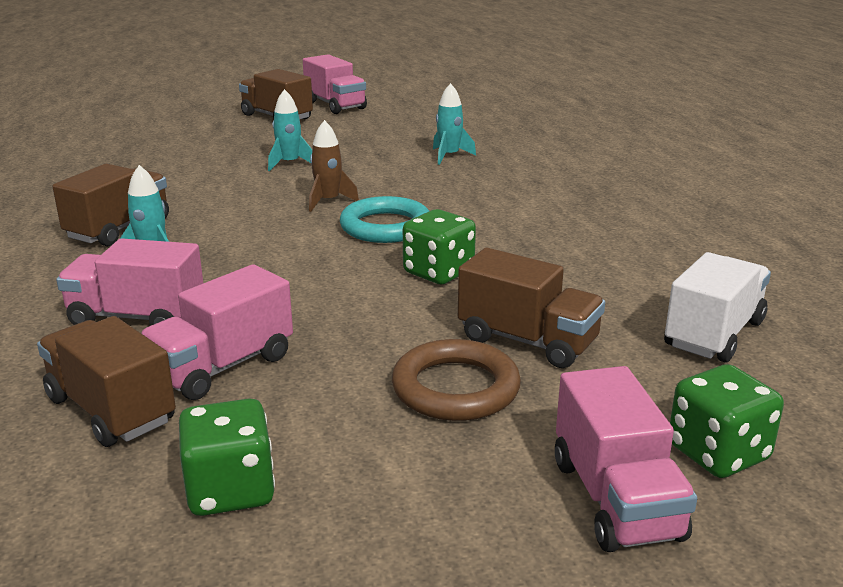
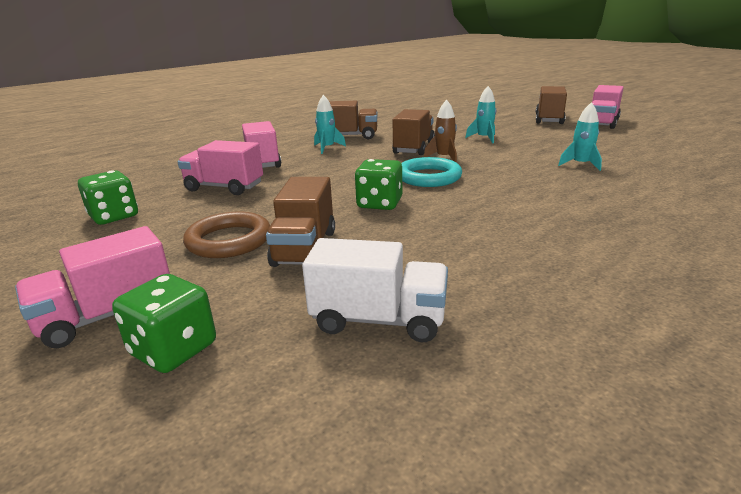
camera: 65 degrees right, 0 degrees up
(111, 410) = (176, 181): brown truck -> brown truck (413, 148)

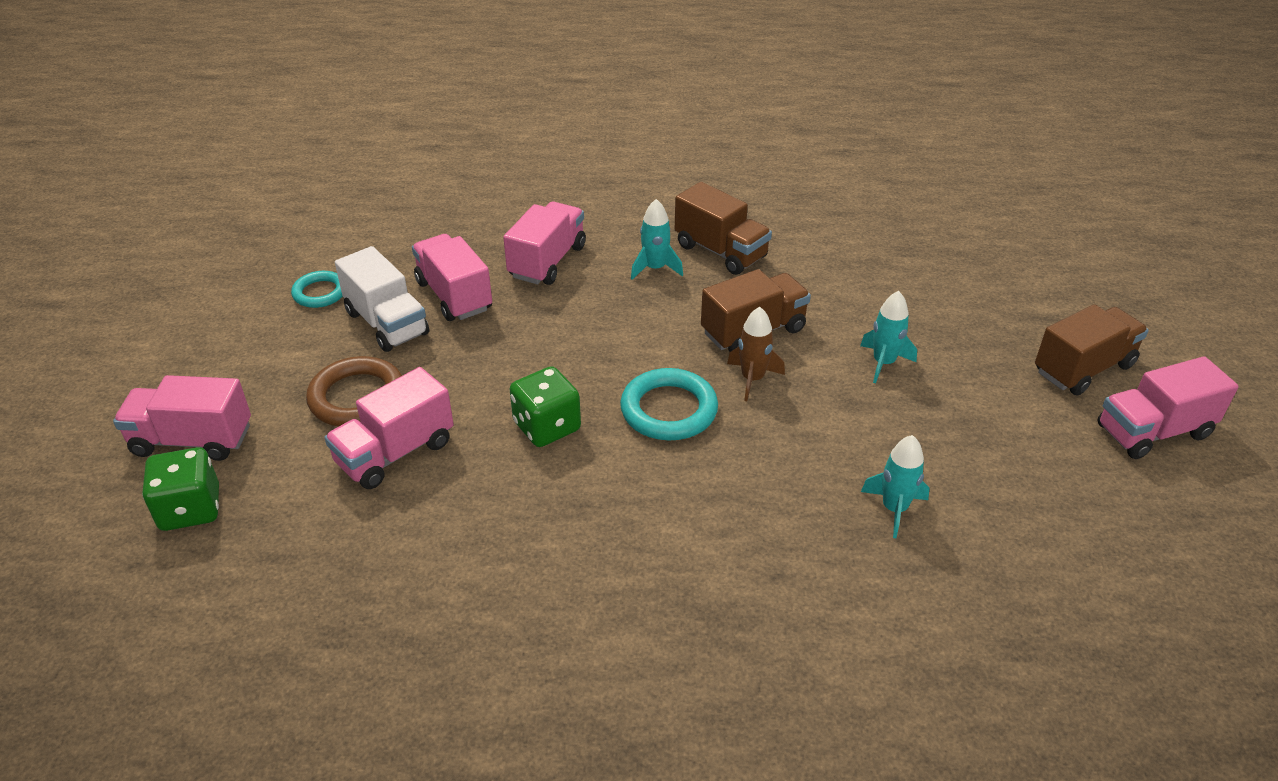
camera: 40 degrees right, 15 degrees up
(114, 216) = (320, 293): green dice -> turquoise ring
(305, 248) = (395, 453): brown truck -> pink truck
(379, 320) = (330, 583): white truck -> white truck (387, 323)

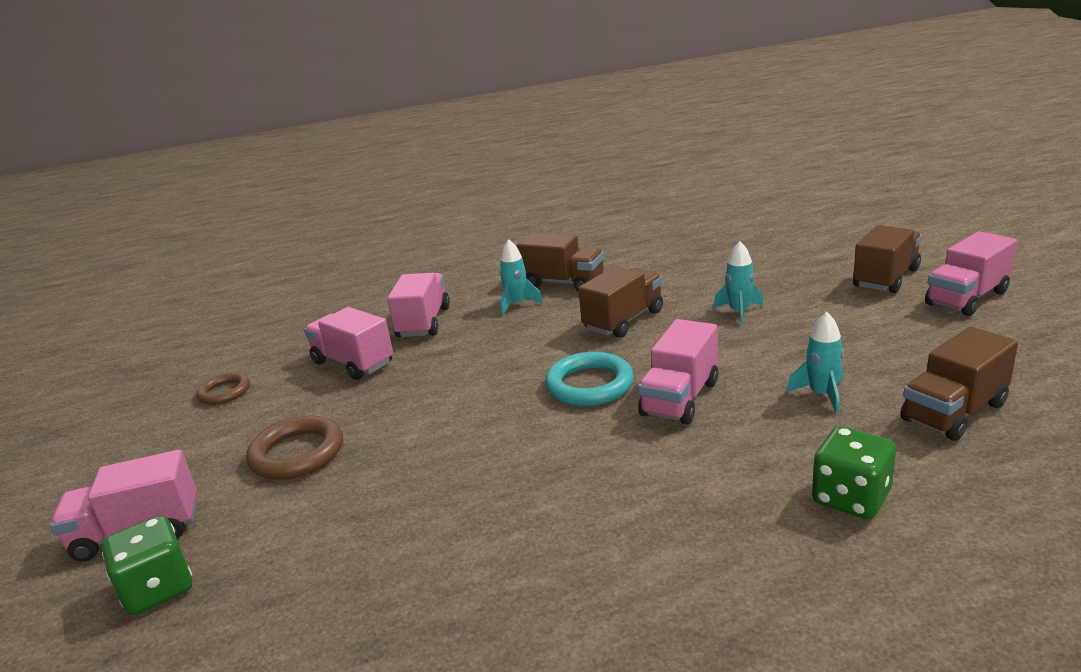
camera: 15 degrees left, 15 degrees down
(320, 293) = (224, 392): turquoise ring -> brown ring
(387, 323) = (300, 396): white truck -> none
(395, 453) = (356, 482): pink truck -> pink truck (680, 398)
(547, 427) = (490, 425): green dice -> green dice (851, 498)
(752, 379) = (644, 348): brown rocket -> none
(1015, 582) = (954, 412): none -> brown truck

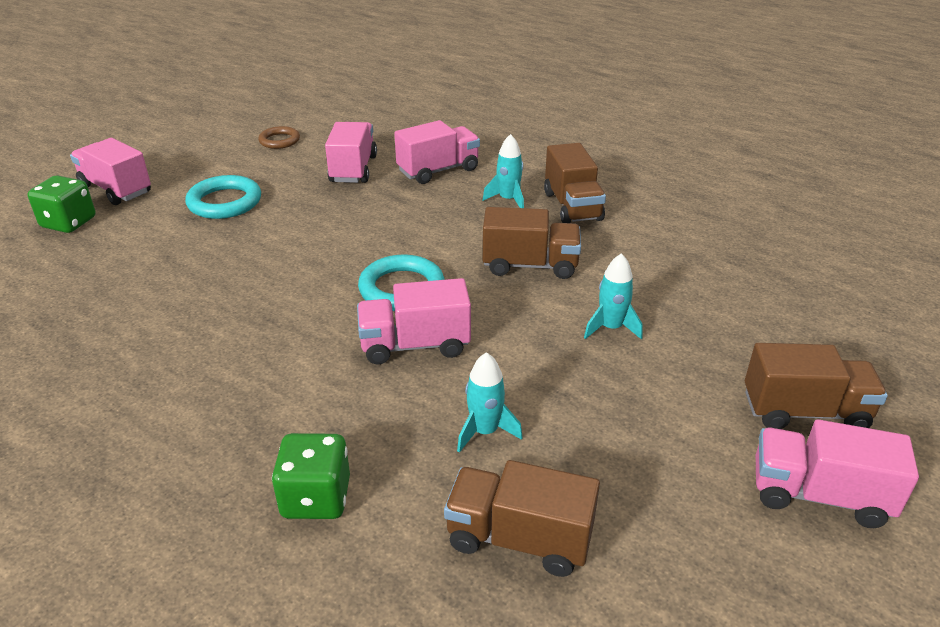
camera: 50 degrees right, 10 degrees up
(297, 453) = (225, 202): brown ring -> turquoise ring

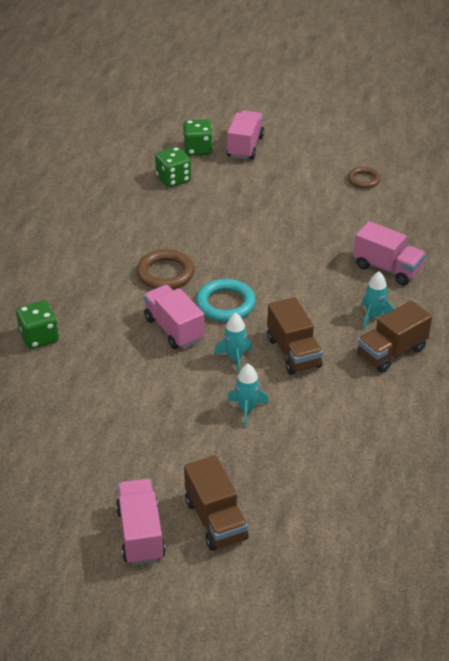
camera: 65 degrees right, 5 degrees up
(102, 258) = (173, 179): none -> green dice
(225, 202) = (265, 194): turquoise ring -> none
(292, 320) = (165, 273): none -> brown ring
(353, 169) = (353, 228): pink truck -> none
(485, 431) = (117, 381): turquoise rocket -> turquoise rocket (235, 358)
(519, 539) = (47, 416): brown truck -> none

